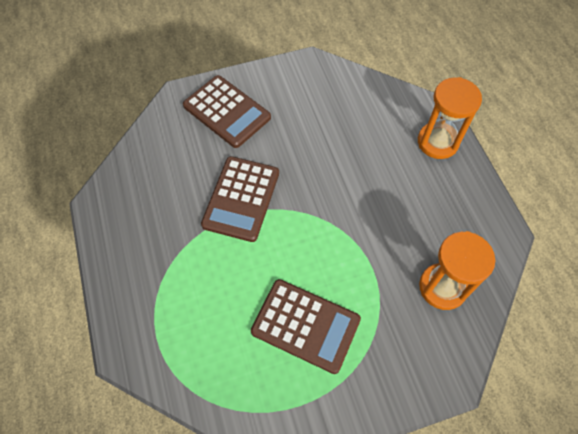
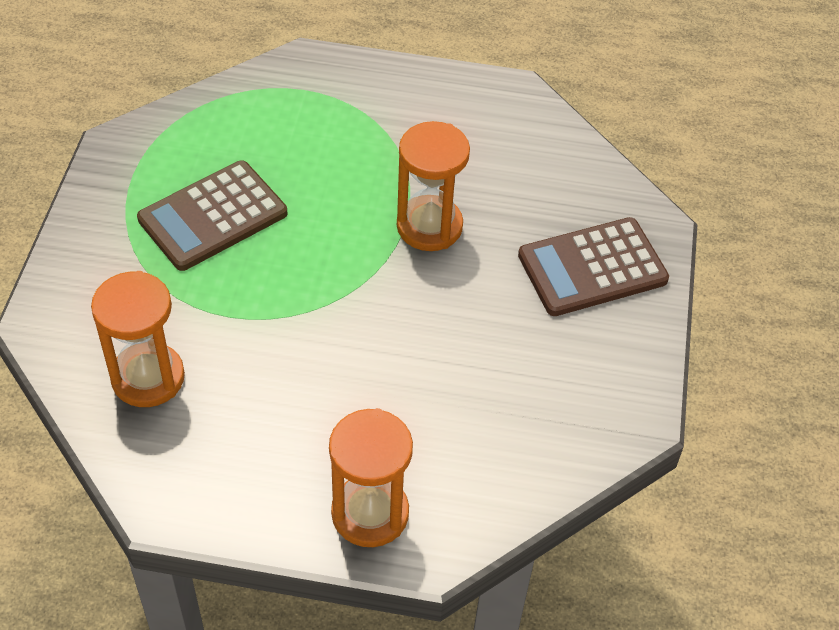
camera: 115 degrees right, 10 degrees down
(241, 199) = (429, 226): brown calculator -> orange hourglass

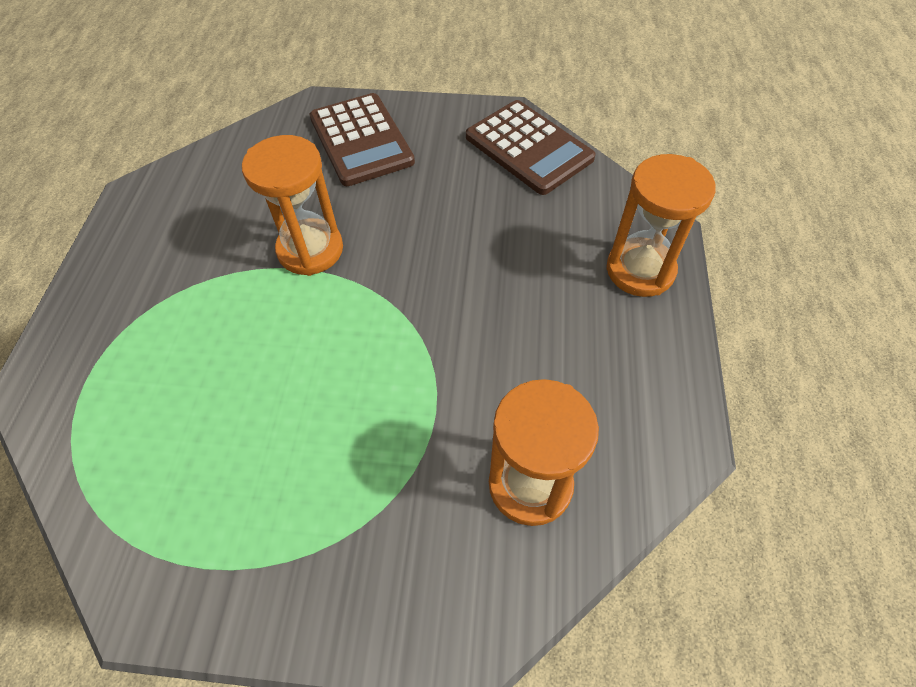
camera: 90 degrees left, 5 degrees up
(213, 216) = (287, 453): brown calculator -> brown calculator (529, 148)

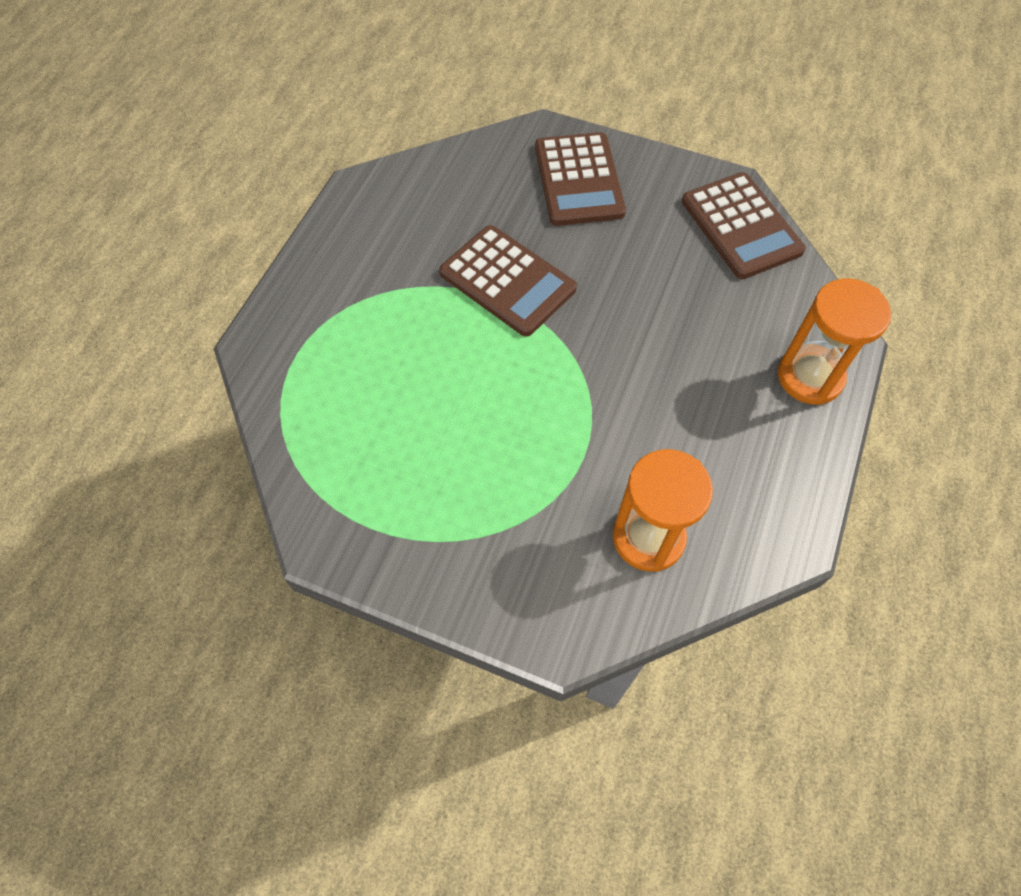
camera: 15 degrees right, 5 degrees up
(310, 250) = (507, 281): orange hourglass -> brown calculator

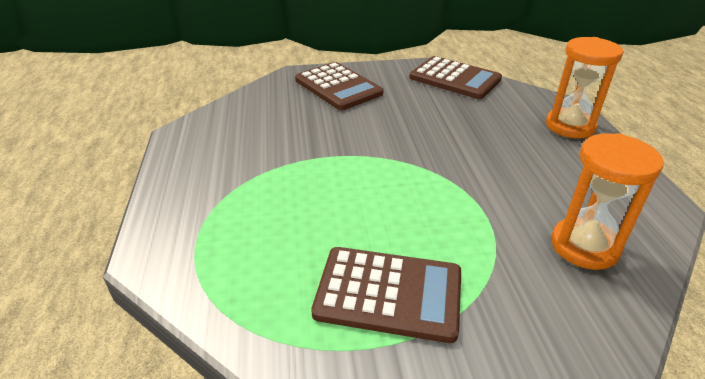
camera: 30 degrees left, 25 degrees down
(507, 281) = (337, 145): brown calculator -> brown calculator (389, 293)

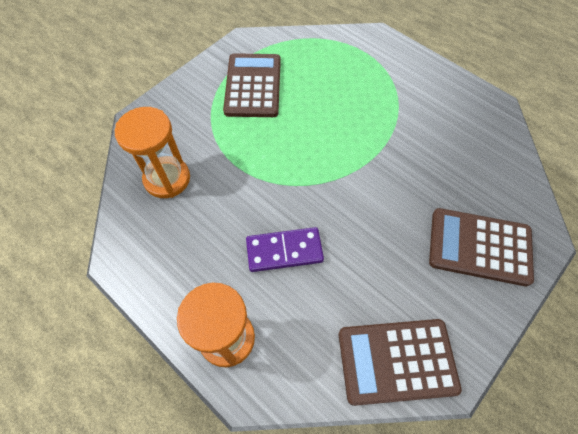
camera: 140 degrees right, 25 degrees up
(389, 293) = (253, 86): brown calculator -> brown calculator turned 120 degrees clockwise
(487, 142) = (284, 251): none -> purple domino

